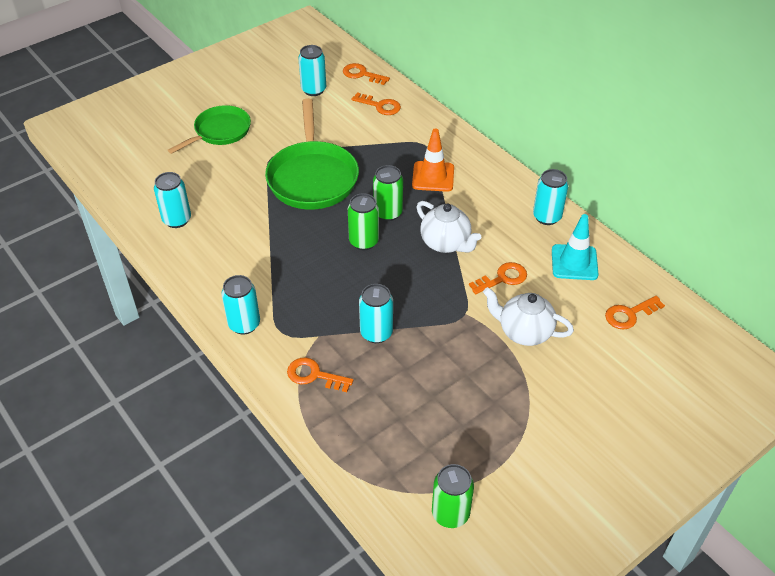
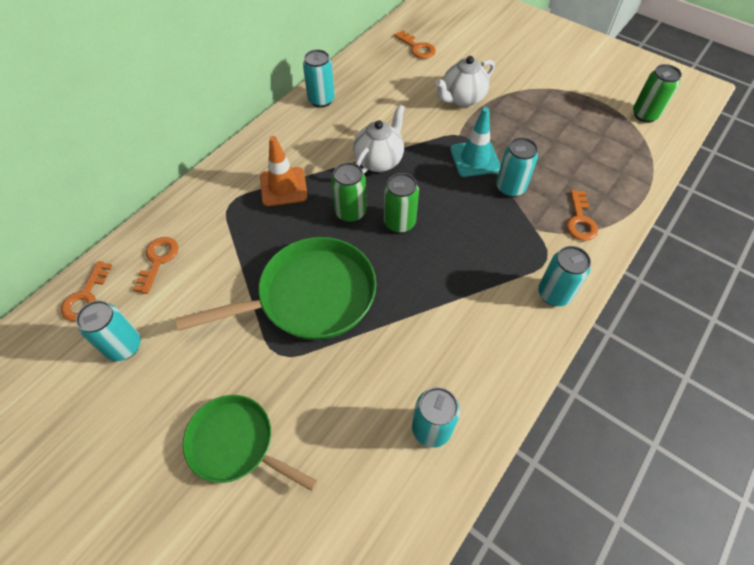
camera: 105 degrees left, 10 degrees up
(503, 278) = (408, 118): orange key -> none
(524, 332) = (462, 99): white teapot -> white teapot turned 45 degrees clockwise
(574, 262) = (373, 79): turquoise traffic cone -> turquoise traffic cone (475, 159)

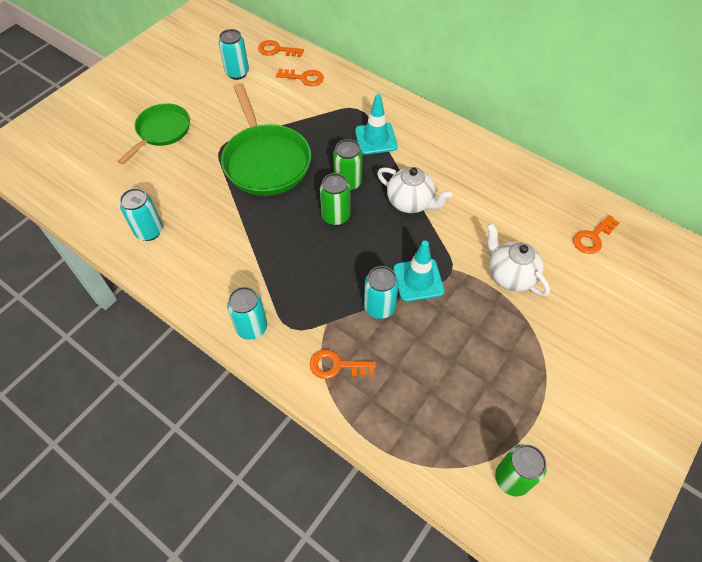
camera: 90 degrees right, 0 degrees up
(283, 187) = (376, 139): orange traffic cone -> turquoise traffic cone
(321, 100) = (489, 158): turquoise can -> none

